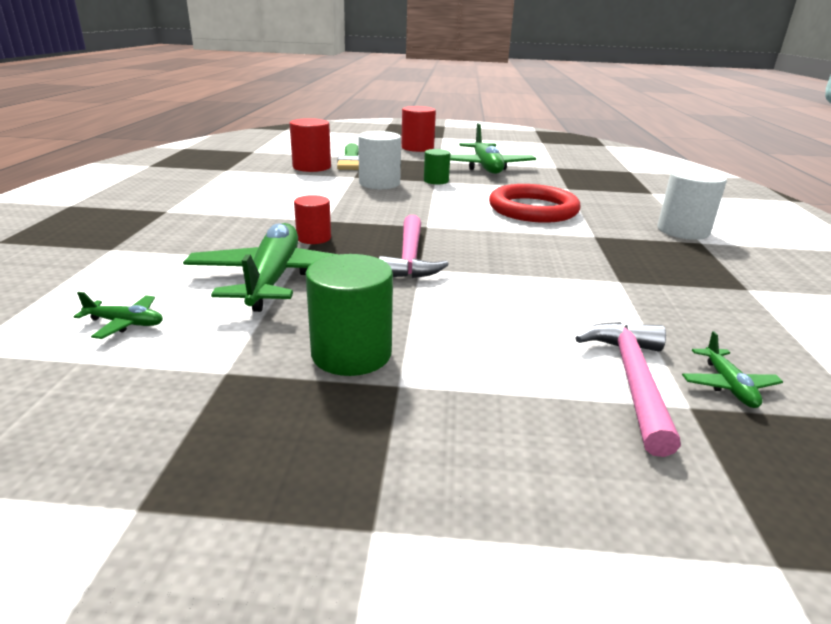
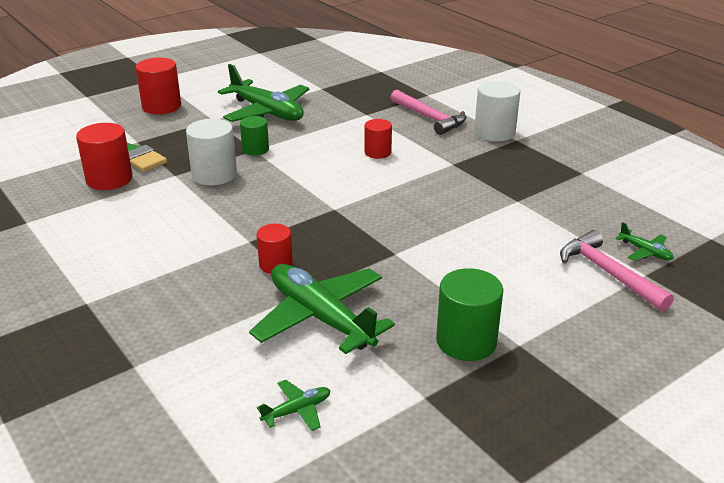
camera: 40 degrees left, 5 degrees up
(410, 258) = (374, 247): pink hammer -> pink hammer (429, 118)
(533, 209) = (377, 152): red ring -> red cylinder

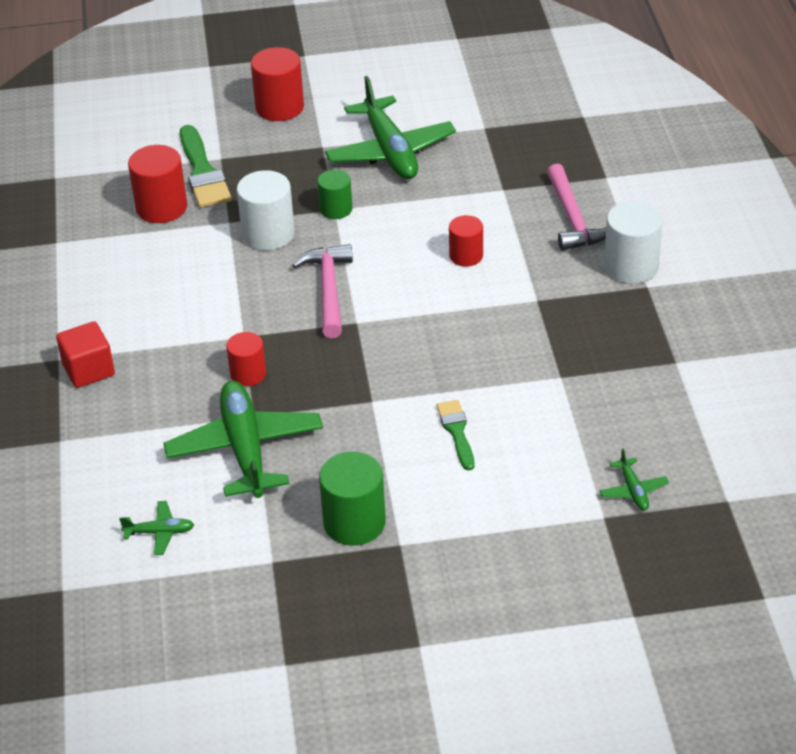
camera: 30 degrees right, 10 degrees up
(123, 302) = (88, 370): none -> red cube
(481, 254) = (457, 432): none -> green brush
(608, 273) = (565, 501): pink hammer -> pink hammer (328, 290)

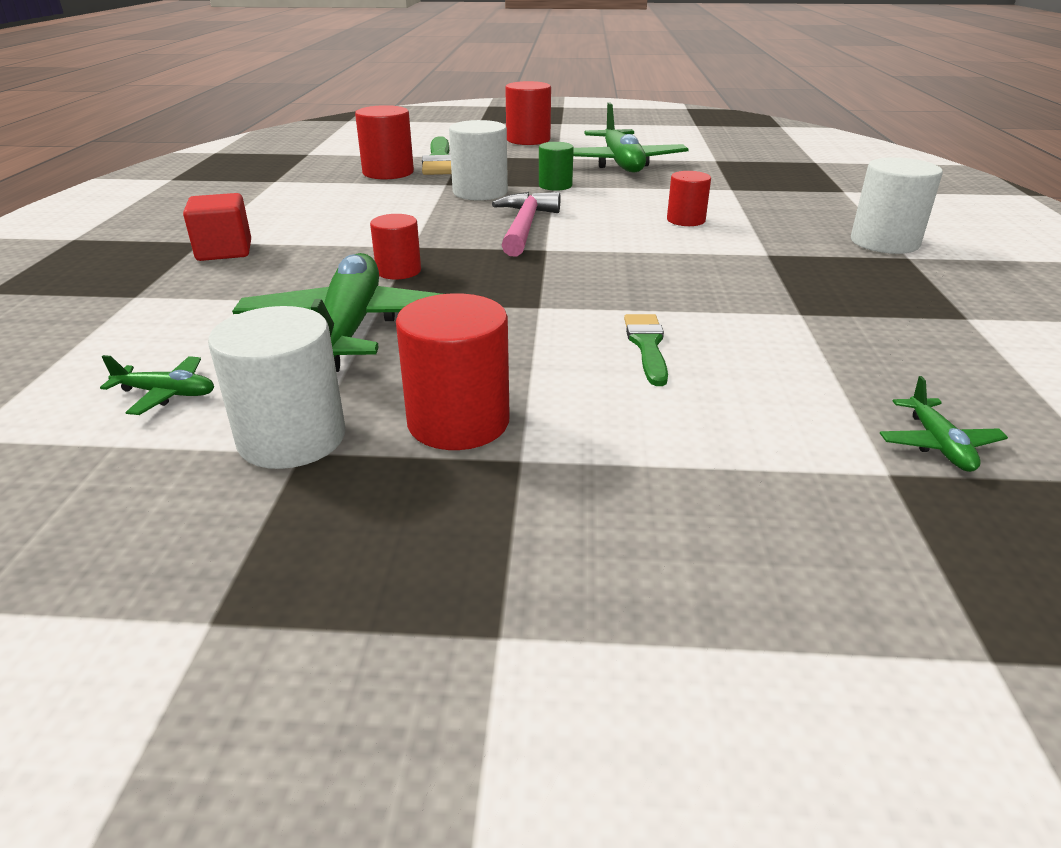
camera: 10 degrees right, 10 degrees down
(261, 553) = (292, 438): none -> white cylinder
(354, 523) = (458, 422): green cylinder -> red cylinder
(573, 218) = (809, 209): pink hammer -> none

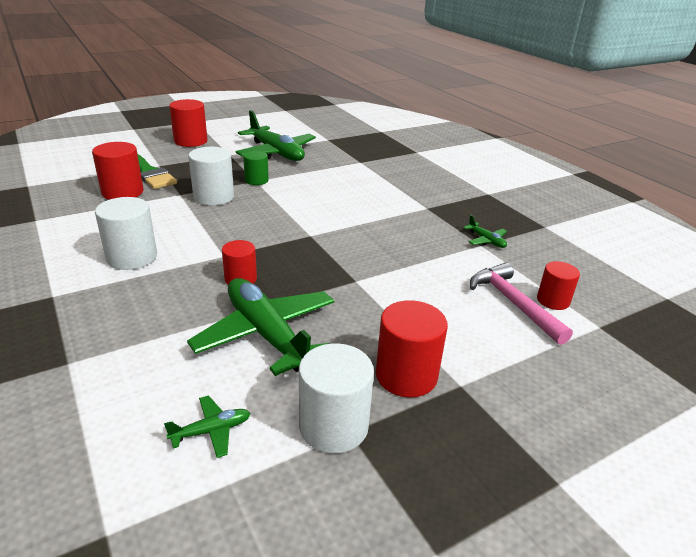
camera: 35 degrees left, 0 degrees up
(224, 251) = (86, 299): red cube -> none
(524, 227) = (277, 220): pink hammer -> pink hammer (513, 303)
(647, 346) = (438, 289): green brush -> none
(686, 220) = (362, 192): red cylinder -> red cylinder (553, 300)
(884, 242) = (469, 186): white cylinder -> white cylinder (132, 257)
(938, 444) = (600, 304): green plane -> green plane (486, 240)

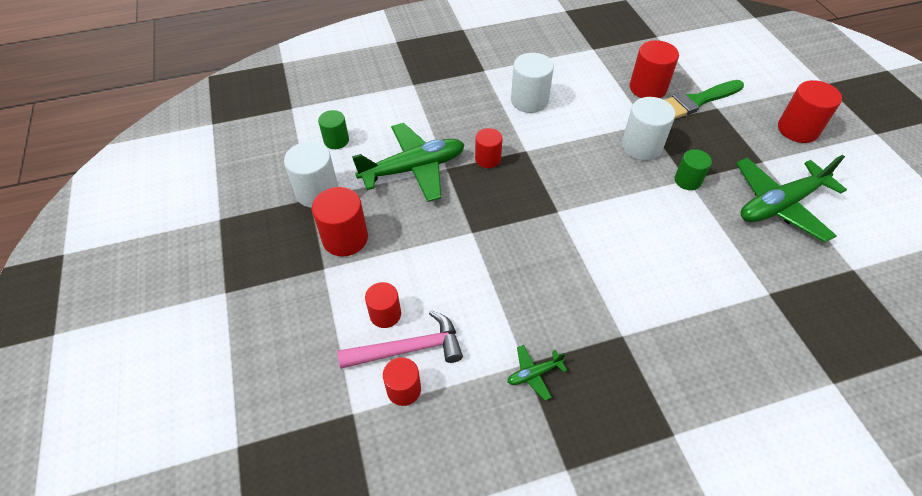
camera: 105 degrees right, 20 degrees up
(211, 431) = (336, 140): green plane -> green cylinder
(488, 324) = (385, 314): none -> red cylinder

